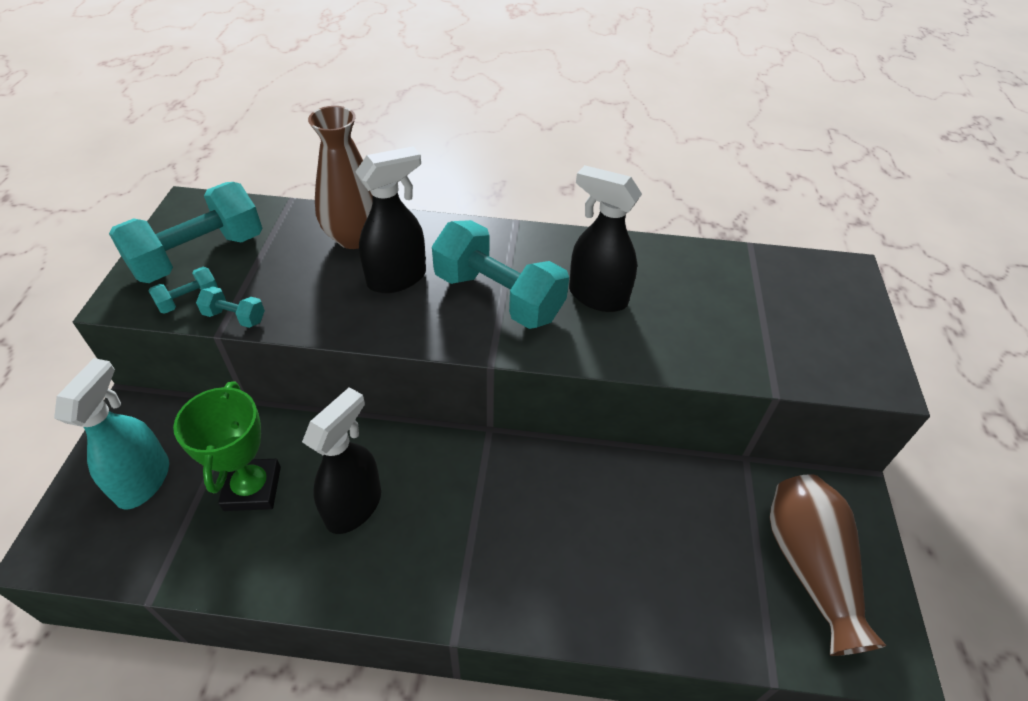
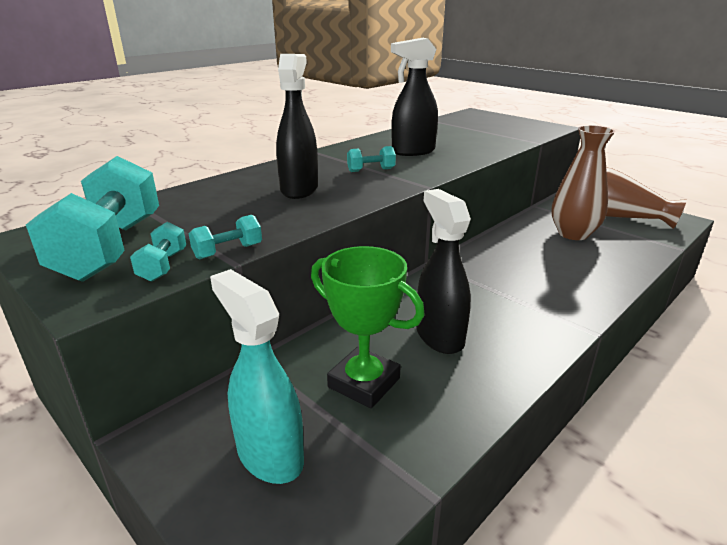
camera: 50 degrees left, 20 degrees down
(354, 237) = (226, 190): brown vase -> brown vase (573, 234)
(498, 296) = (371, 170): turquoise dumbbell -> turquoise dumbbell, size x0.44

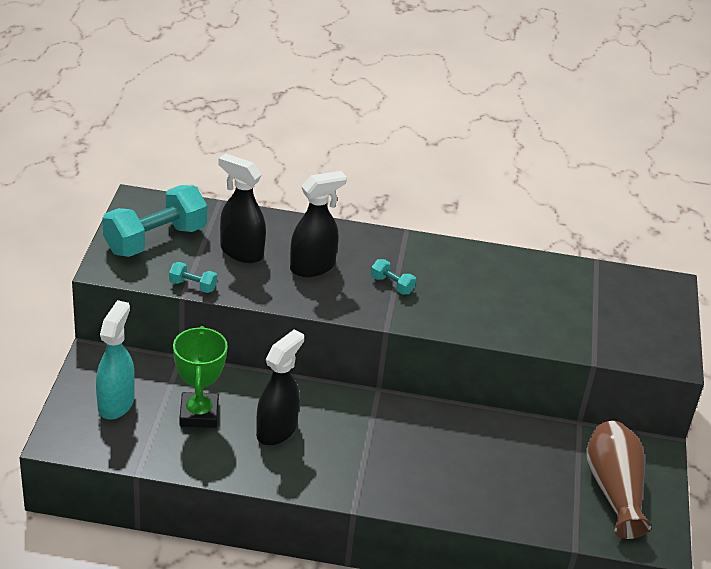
camera: 50 degrees right, 10 degrees up
(163, 266) = (155, 272): turquoise dumbbell -> none
(412, 151) = (468, 290): black spray bottle -> black spray bottle (241, 252)
(573, 234) = (531, 466): brown vase -> none

